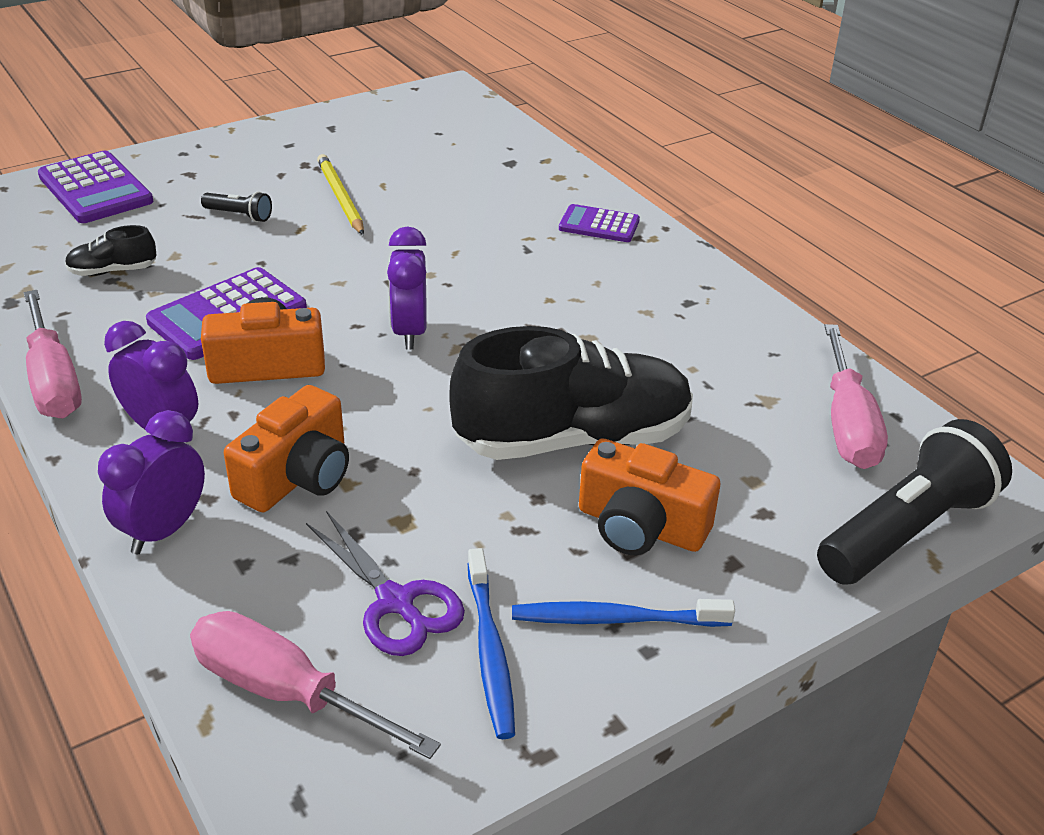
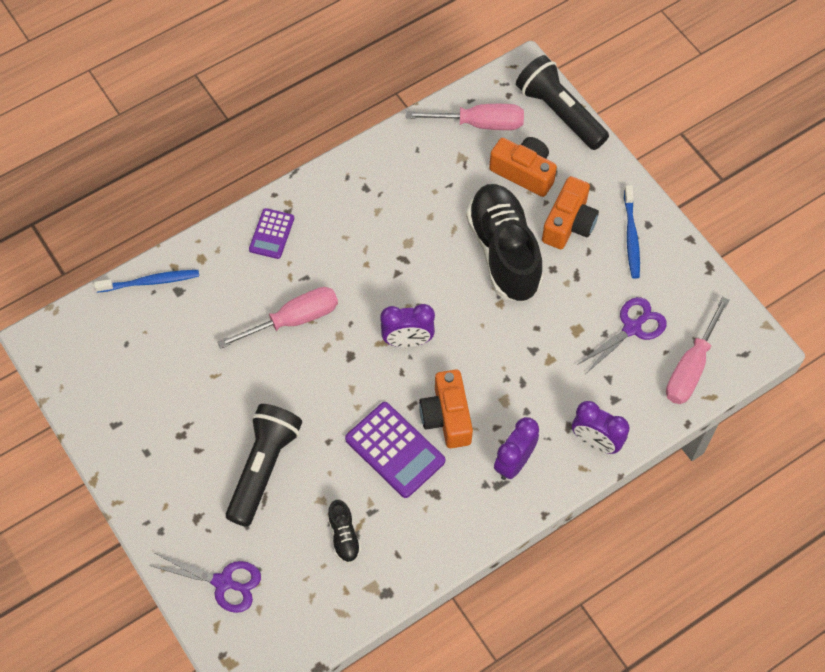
camera: 90 degrees left, 25 degrees up
(53, 380) = (471, 537): pink screwdriver -> pink screwdriver (293, 320)
(95, 189) = (223, 582): purple calculator -> purple scissors
(239, 215) = (263, 467): black flashlight -> black flashlight, size x2.25
(297, 476) = (547, 384): orange camera -> orange camera (524, 172)
(340, 198) = (235, 402): yellow pencil -> none
(490, 652) = (657, 287): blue toothbrush -> blue toothbrush (151, 282)

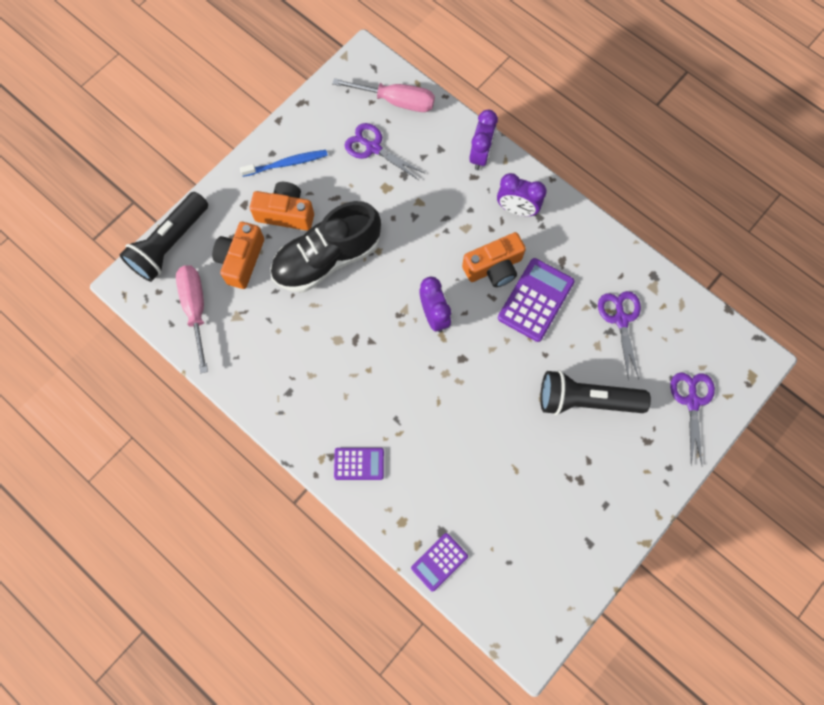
camera: 105 degrees left, 10 degrees up
(151, 282) = (439, 562): blue toothbrush -> purple calculator
(293, 320) = (442, 417): pink screwdriver -> none
(344, 536) = (621, 319): black shoe -> purple scissors

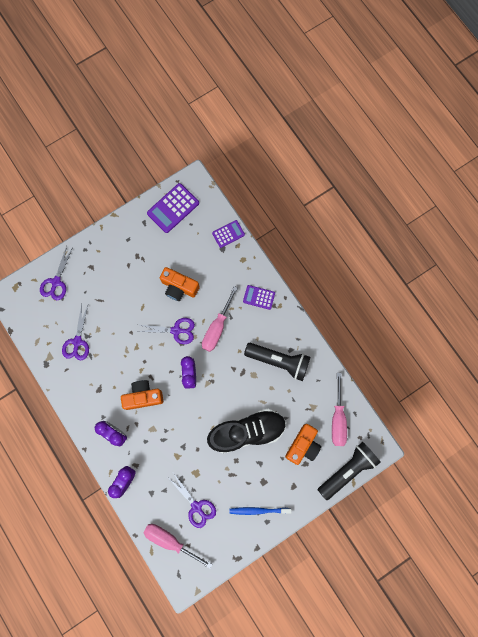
camera: 165 degrees left, 5 degrees up
(286, 213) = (267, 472): orange camera -> orange camera (179, 287)
(413, 397) = (217, 327): none -> pink screwdriver
(476, 375) = (176, 330): none -> purple scissors
(535, 300) = (124, 368): purple calculator -> purple calculator (173, 208)
(585, 400) = (117, 299): black flashlight -> black flashlight (279, 361)

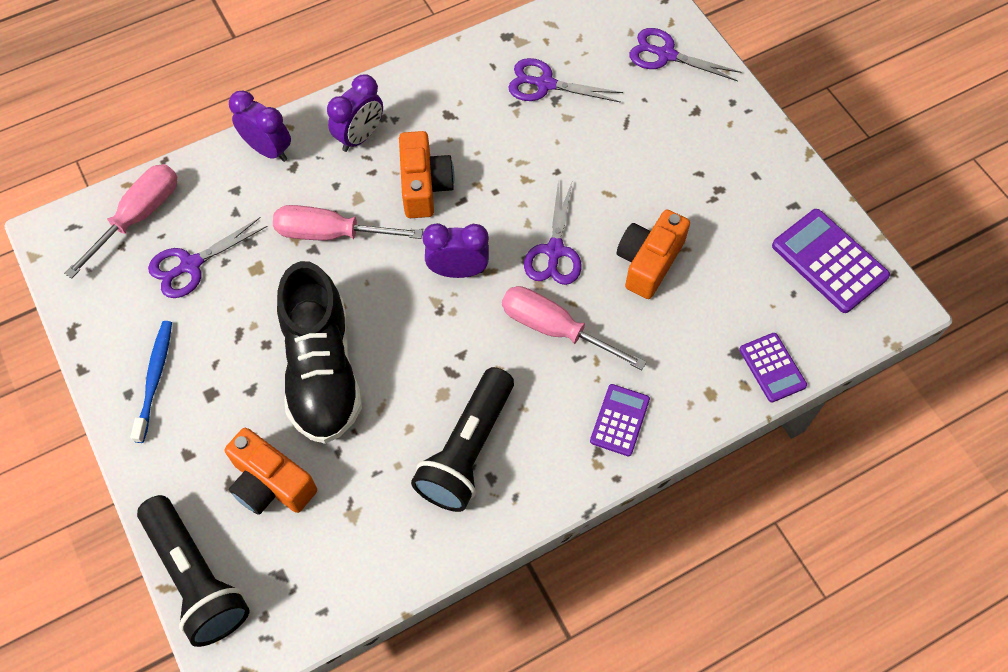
camera: 95 degrees right, 15 degrees down
(338, 418) = (317, 569): pink screwdriver -> pink screwdriver (332, 234)

